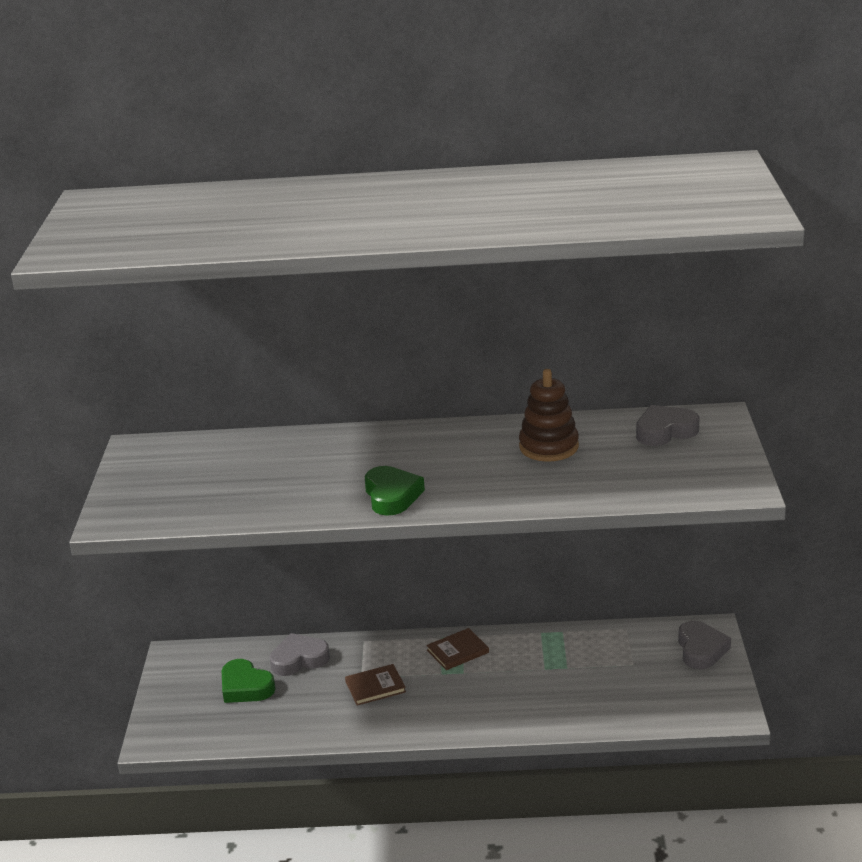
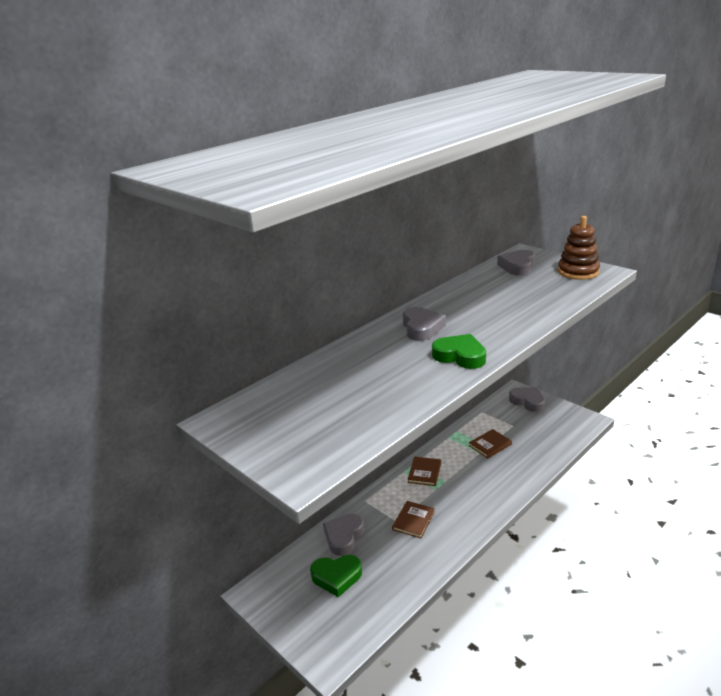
camera: 45 degrees left, 0 degrees up
(421, 450) = (421, 328): none -> grey heart
(549, 447) = (483, 296): brown stacking toy -> brown stacking toy (578, 272)
(569, 667) = (490, 445): none -> brown book

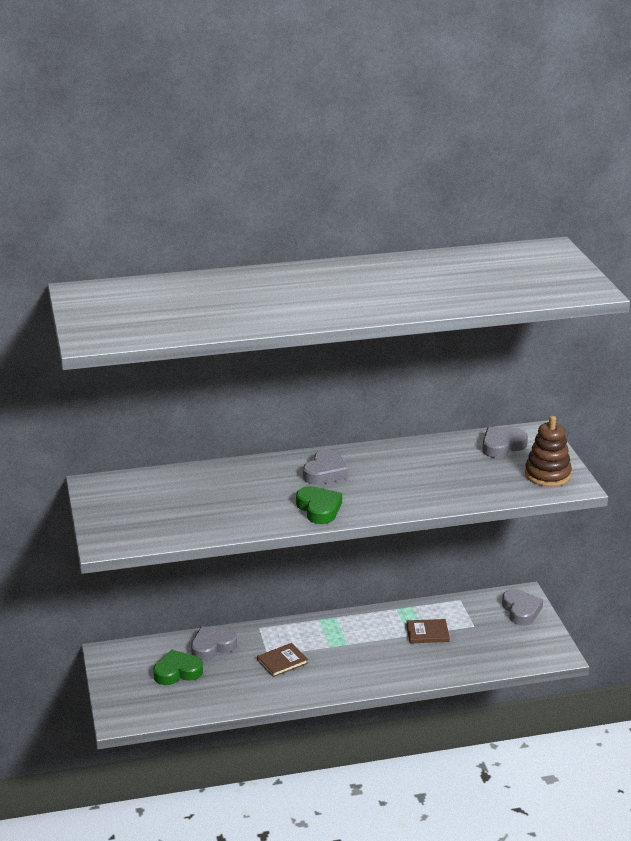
camera: 30 degrees right, 0 degrees up
(336, 577) = (177, 672): green heart -> green heart turned 135 degrees clockwise
(424, 472) = (337, 629): brown book -> none

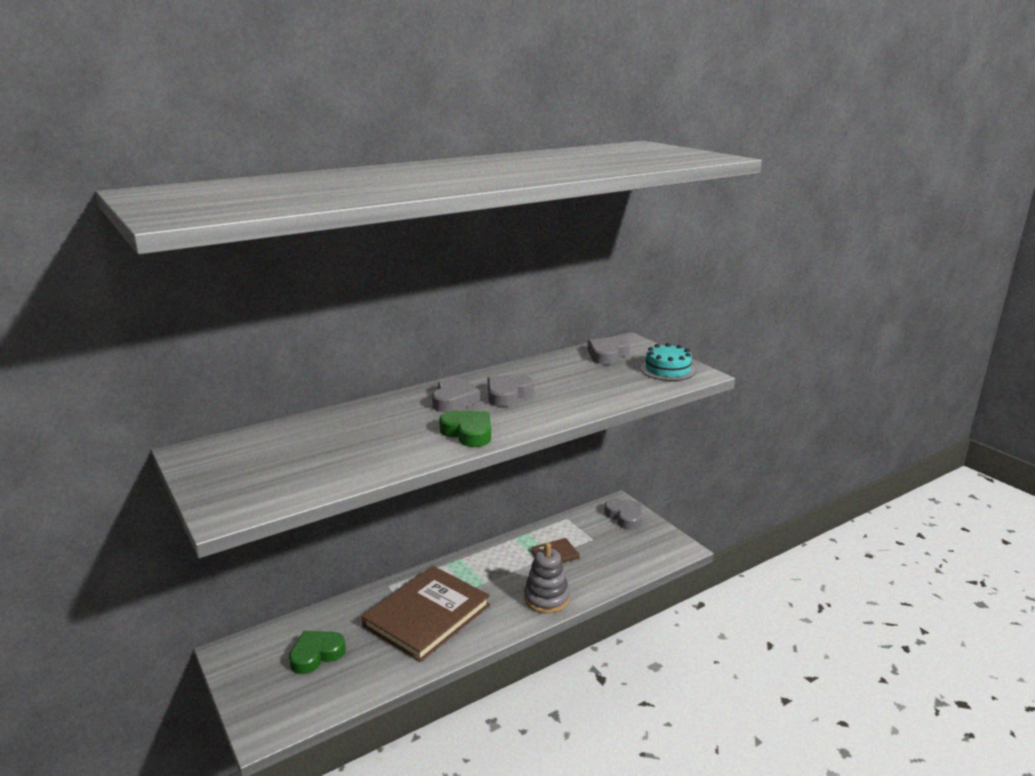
camera: 20 degrees left, 5 degrees down
(212, 646) = (346, 617): grey heart -> grey heart (508, 395)
(282, 662) = (427, 616): brown book -> brown book, size x2.33
(396, 671) = (546, 599): none -> grey stacking toy
(547, 475) = (667, 370): brown stacking toy -> turquoise cake

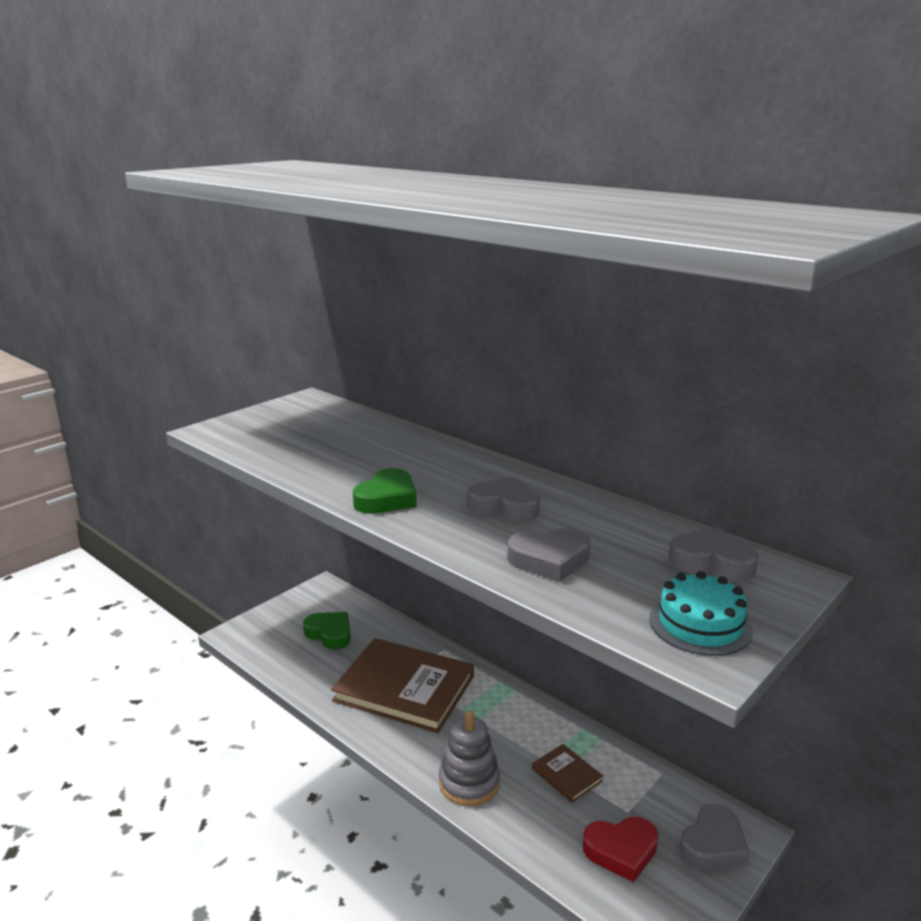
camera: 75 degrees right, 0 degrees up
(454, 400) = (469, 478): grey heart -> grey heart (549, 560)
(621, 549) = (621, 851): none -> red heart

